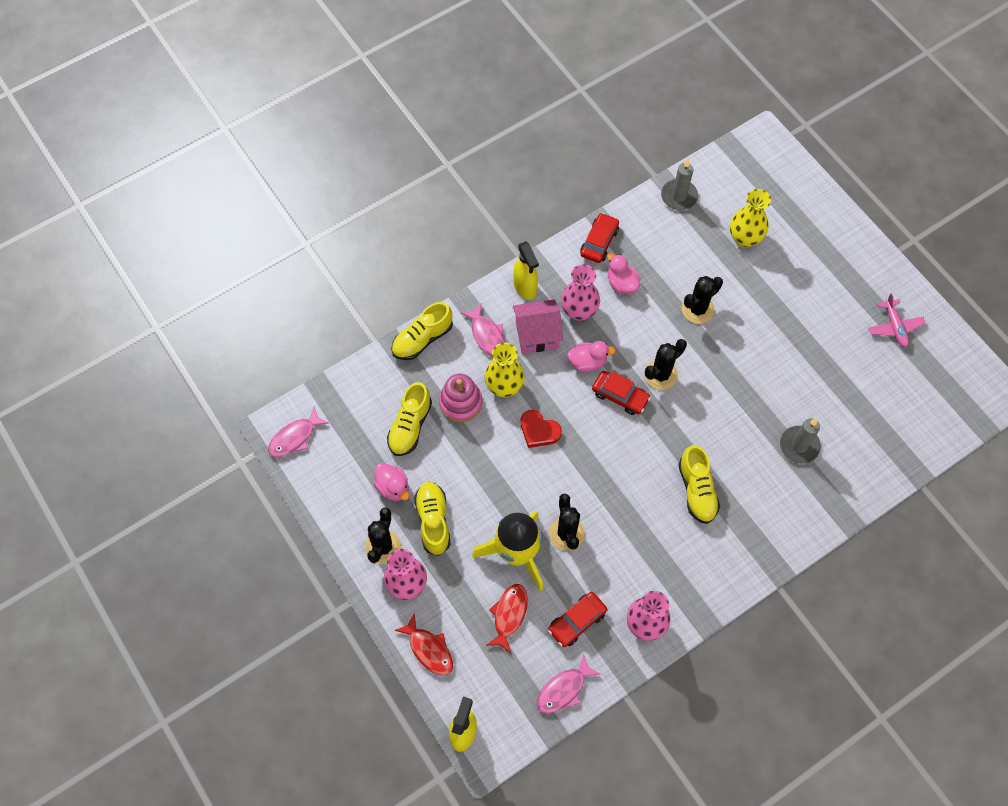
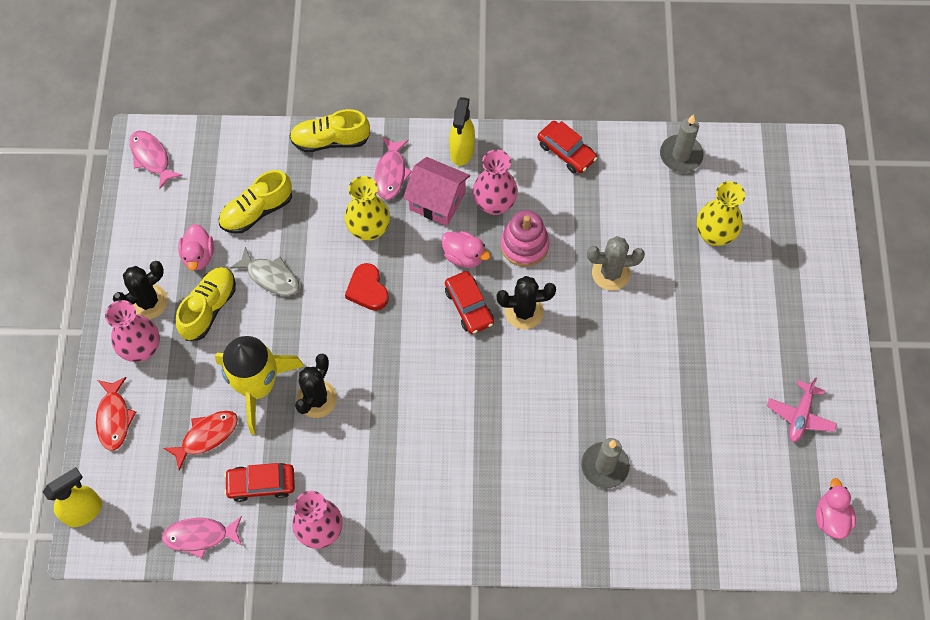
camera: 35 degrees right, 0 degrees up
(295, 437) = (151, 157): pink fish -> pink fish turned 60 degrees clockwise
(460, 403) = (318, 219): pink stacking toy -> pink stacking toy (524, 245)
(460, 467) = (270, 276): none -> grey fish
(599, 242) = (566, 151): red car -> red car turned 75 degrees clockwise
(621, 283) = (556, 203): pink duck -> pink duck (831, 518)
(697, 309) = (611, 273): black cactus -> grey cactus
(697, 490) = (469, 441): yellow shoe -> none

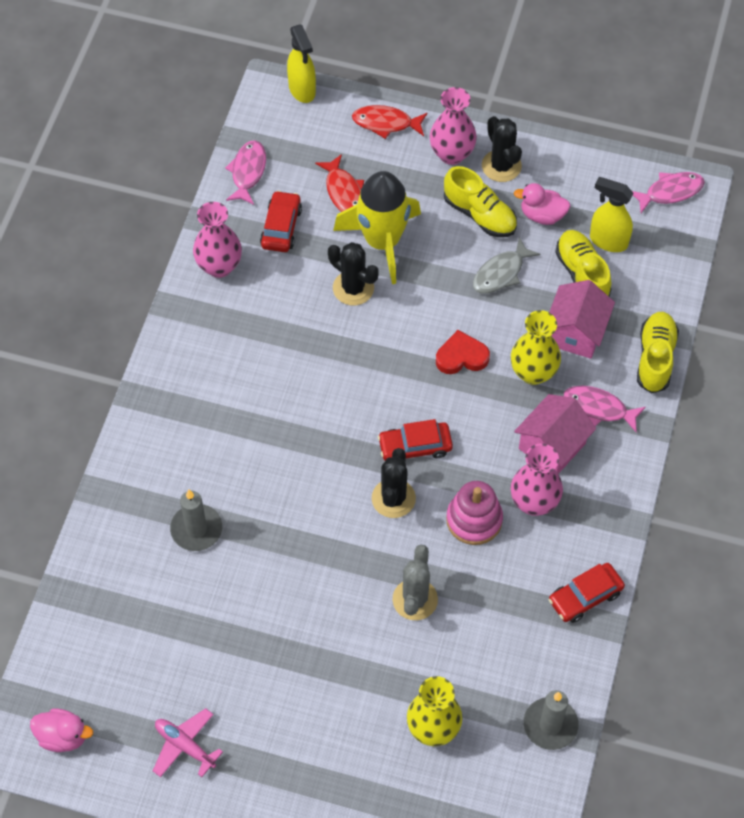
camera: 105 degrees right, 5 degrees down
(319, 204) = (576, 332): none -> pink house
(462, 151) = (611, 486): yellow spray bottle -> yellow spray bottle (608, 241)
(464, 256) = (476, 456): pink duck -> none

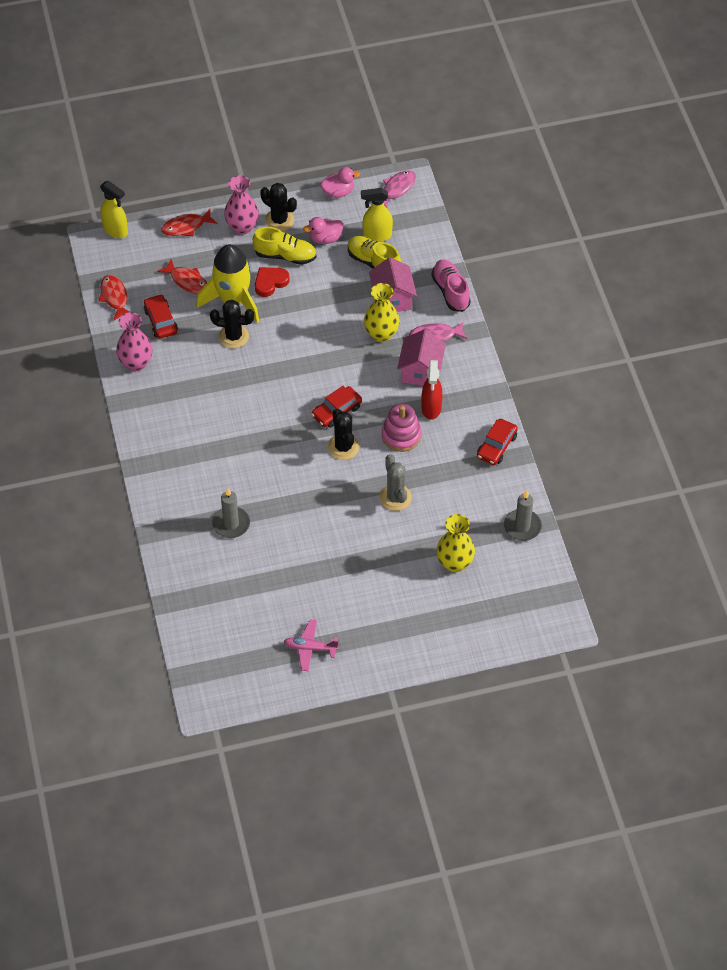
camera: 30 degrees left, 5 degrees down
(63, 736) = (230, 681): pink duck -> pink duck (338, 192)
(248, 172) = (114, 297): pink fish -> red fish
(461, 356) = (330, 345): red heart -> red heart (270, 282)
(501, 273) = (322, 285): grey fish -> none
(534, 502) = (431, 408): pink vase -> red spray bottle
(655, 358) = (450, 291): yellow shoe -> pink shoe

